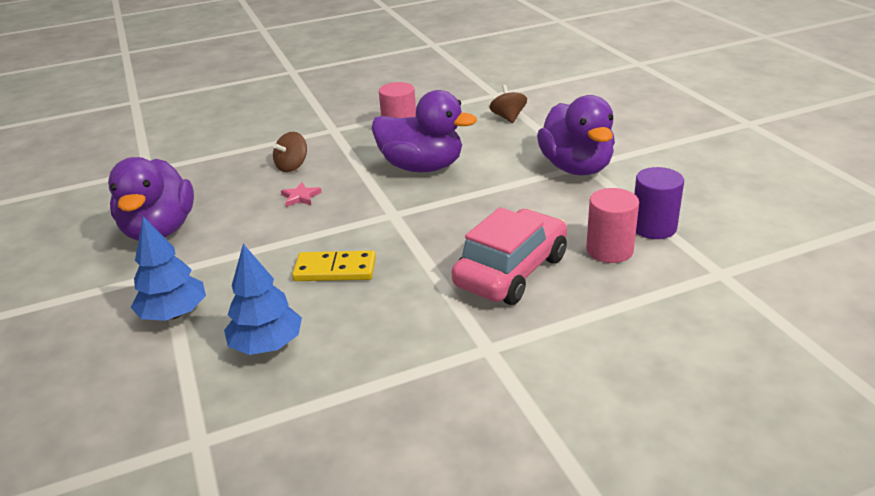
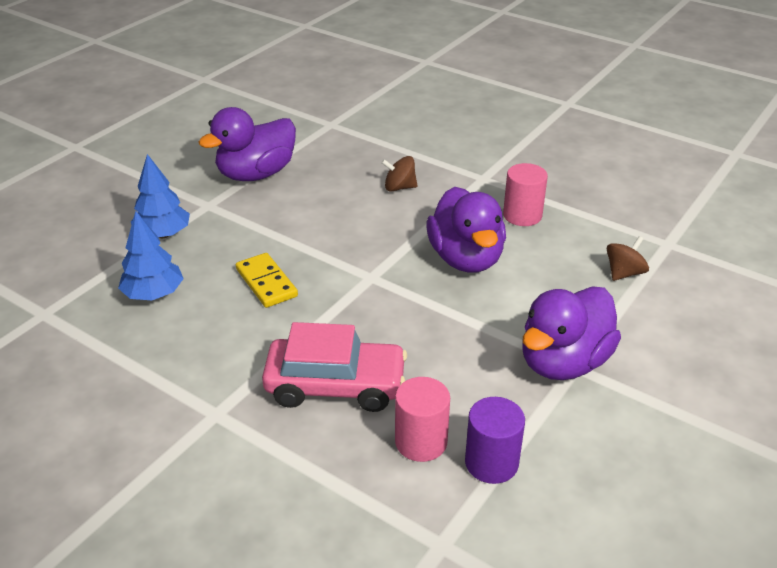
camera: 55 degrees right, 5 degrees up
(300, 197) = (355, 215): pink star -> none

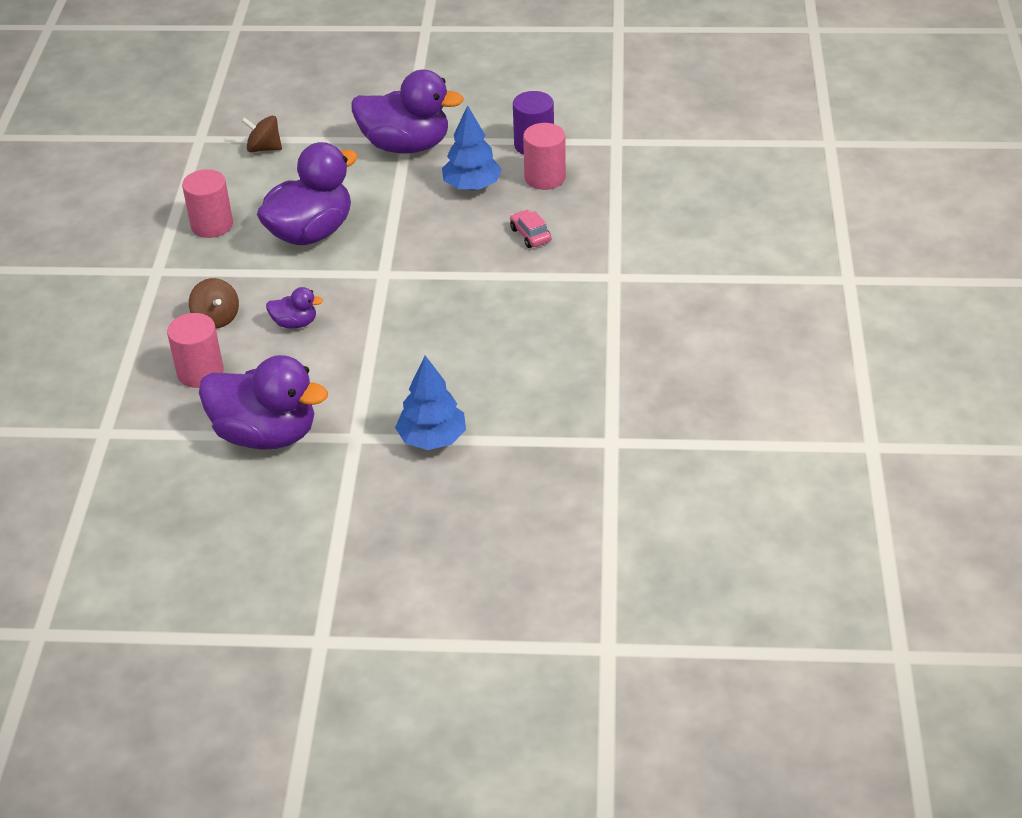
camera: 120 degrees left, 5 degrees up
(154, 294) = (522, 388): blue tree -> blue tree (472, 186)
(266, 283) = (445, 329): yellow domino -> none
(335, 385) = (530, 235): pink car -> pink car, size x0.43
(347, 167) = (200, 372): none -> pink cylinder
(356, 217) = (295, 323): none -> purple duck

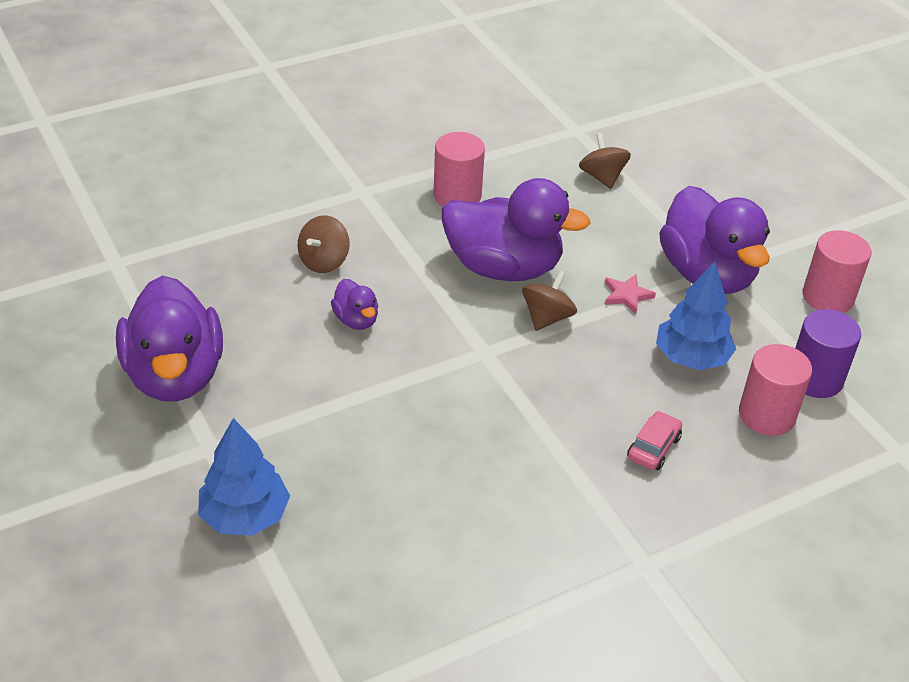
camera: 55 degrees right, 0 degrees up
(200, 372) = (238, 286): pink cylinder -> pink cylinder (828, 297)
(378, 232) = (547, 318): none -> brown spinning top
(392, 188) = (627, 295): none -> pink star

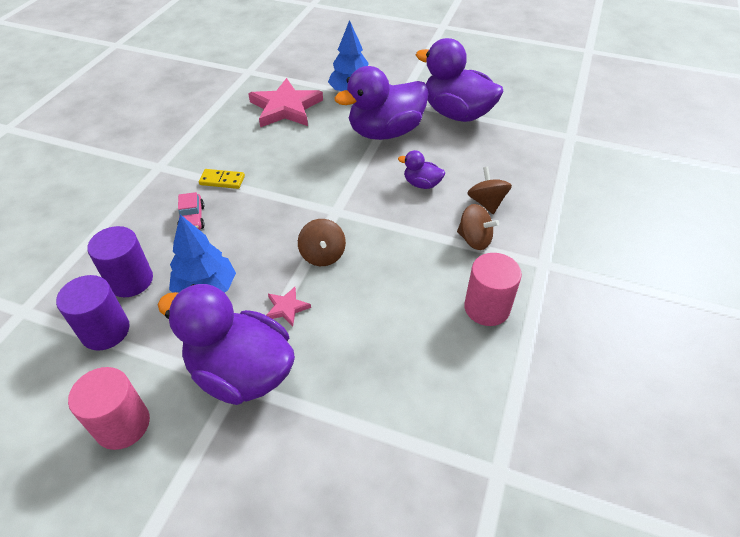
camera: 140 degrees right, 5 degrees up
(373, 554) = (285, 108): none -> pink star
(503, 268) = (387, 271): purple duck -> purple duck (385, 132)
(577, 479) = (222, 180): none -> yellow domino
(602, 177) = (413, 421): brown spinning top -> brown spinning top (474, 239)
(767, 415) = (130, 280): pink cylinder -> purple cylinder

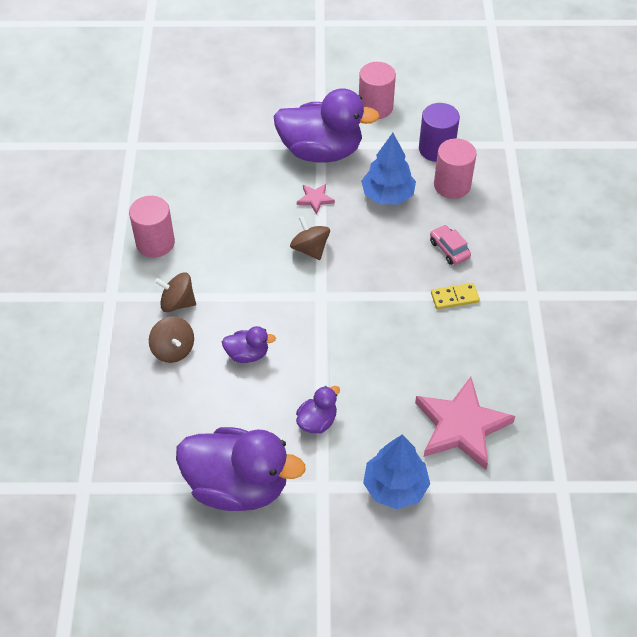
camera: 160 degrees right, 5 degrees up
(130, 280) = (452, 185): purple cylinder -> pink cylinder
(385, 132) = (317, 421): purple duck -> purple duck, size x0.45

